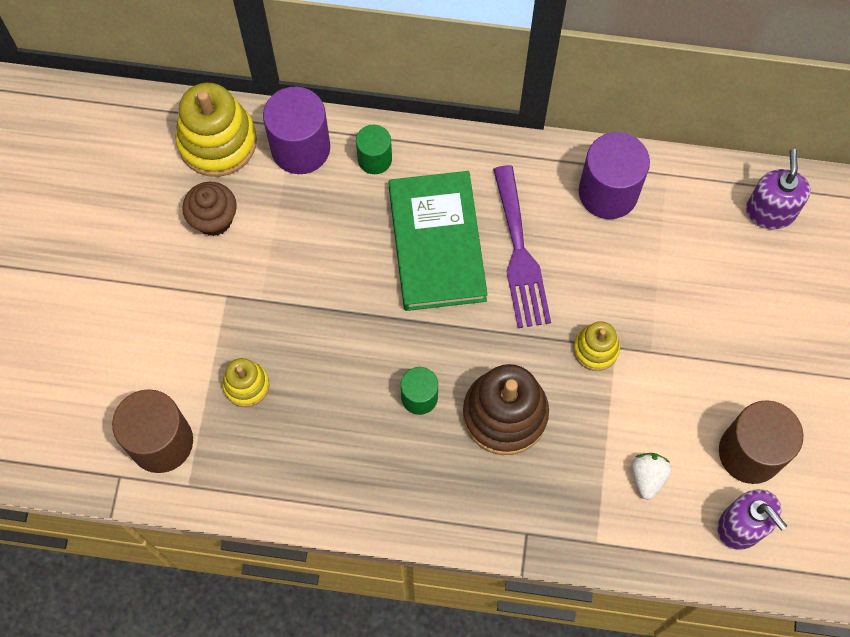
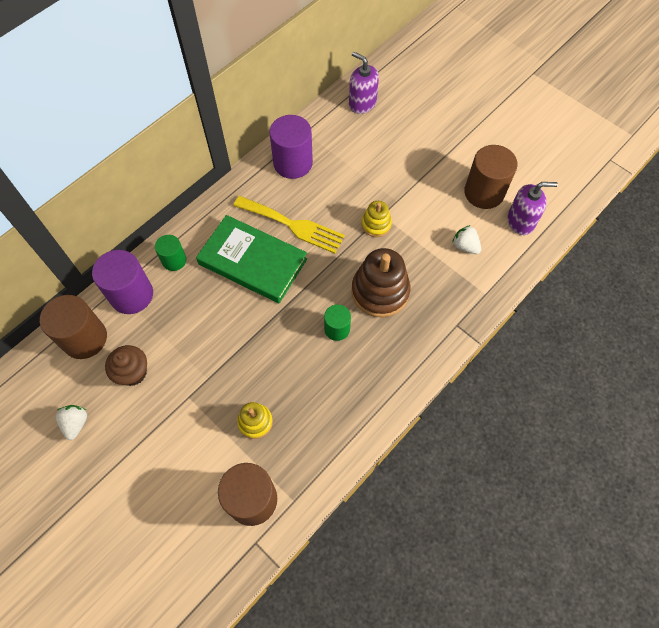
camera: 55 degrees left, 5 degrees down
(122, 207) = (76, 423): none -> white strawberry
(217, 142) = (84, 338): yellow stacking toy -> brown cylinder
(519, 254) = (293, 225): purple fork -> yellow fork

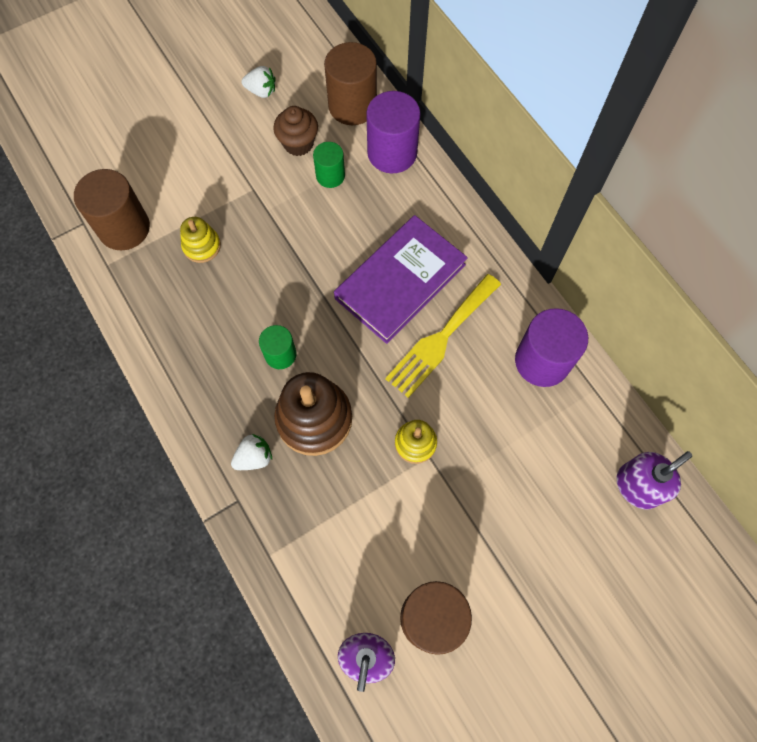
camera: 105 degrees right, 5 degrees up
(174, 260) = (425, 199): green cylinder -> green cylinder (330, 176)
(252, 261) = (400, 281): green book -> purple book
(465, 246) = (348, 554): white strawberry -> white strawberry (254, 457)

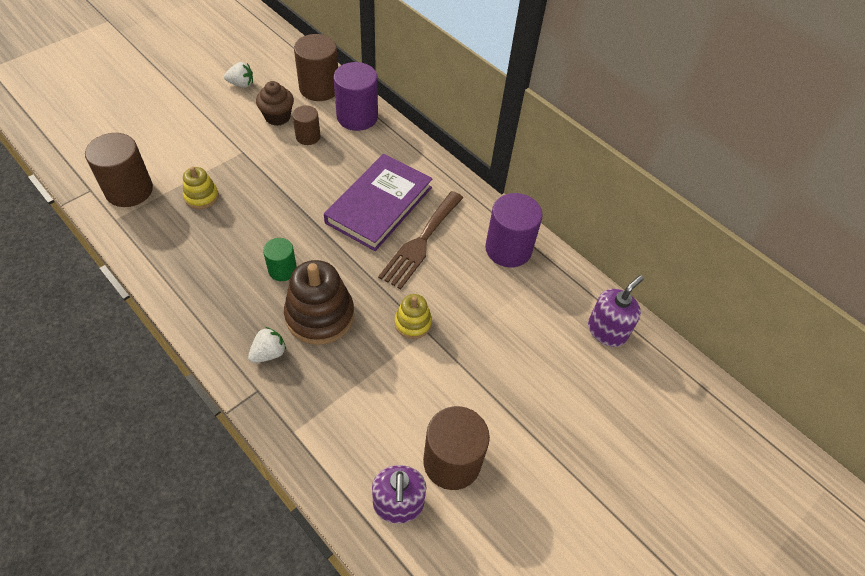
camera: 15 degrees left, 15 degrees down
(330, 176) = (308, 136): green cylinder -> brown cylinder
(440, 339) = (420, 242): yellow fork -> brown fork

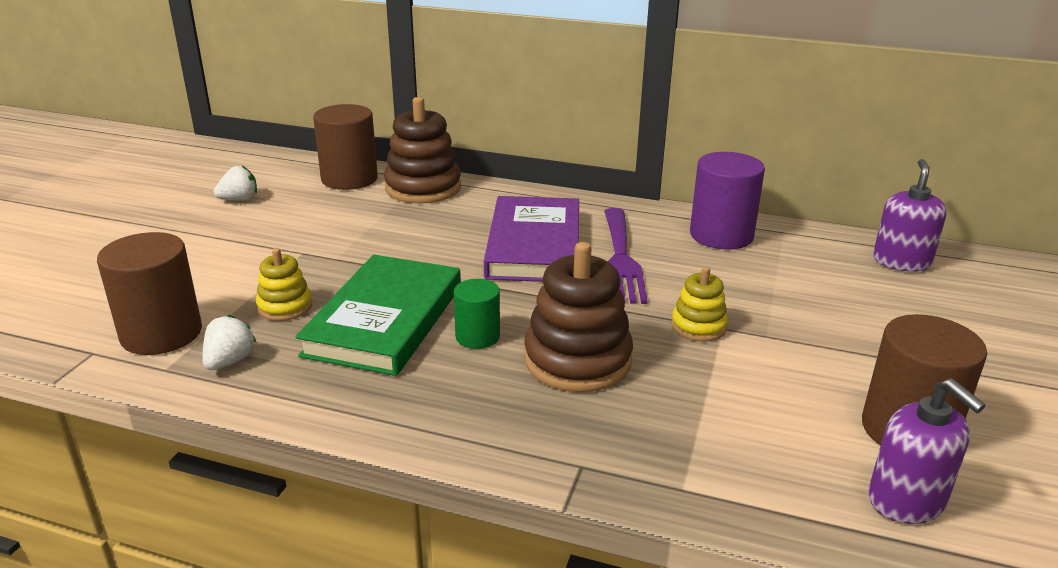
camera: 25 degrees left, 25 degrees down
(244, 232) = (385, 320): none -> green book
(269, 353) = (552, 421): white strawberry -> white strawberry (230, 361)
(277, 117) = (319, 213): brown cupcake -> none
(308, 136) = (378, 218): brown cylinder -> none
(357, 117) = (423, 188): purple cylinder -> brown stacking toy
(420, 242) = (620, 259): brown fork -> purple fork

